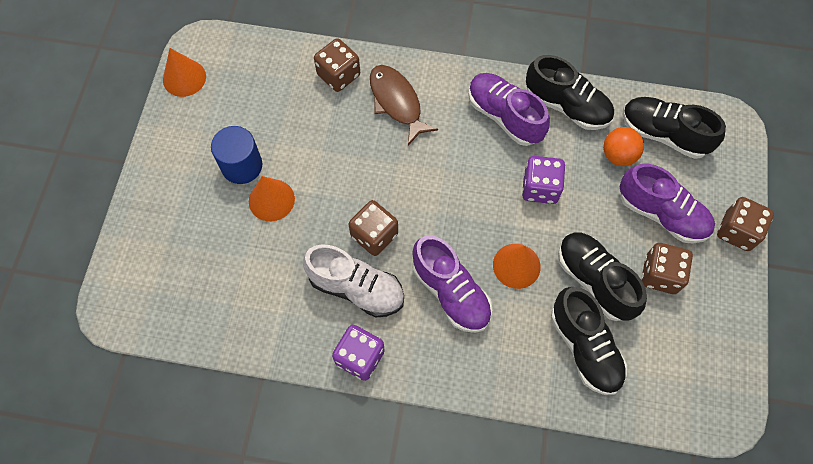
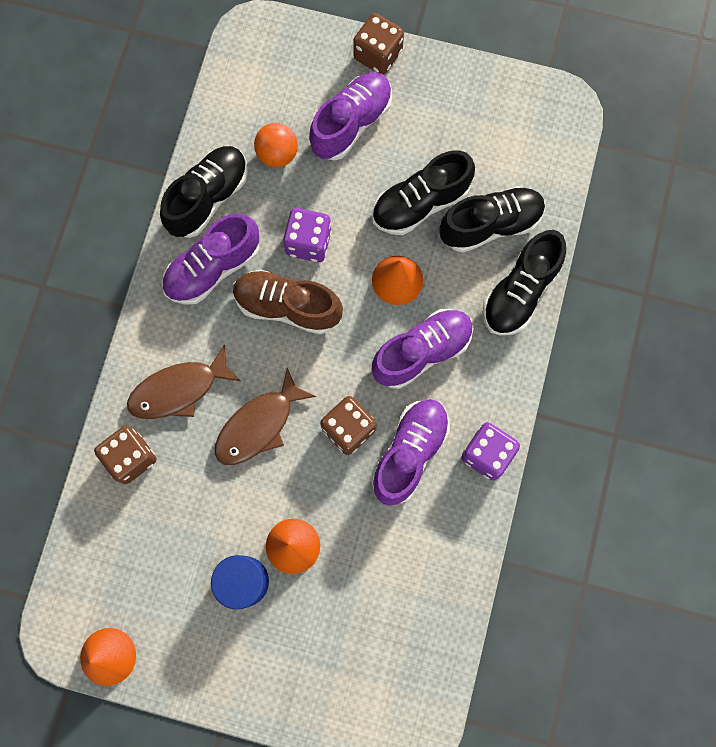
camera: 85 degrees left, 10 degrees up
(356, 288) = (409, 453): white shoe -> purple shoe
(372, 164) = (259, 425): none -> brown fish
(478, 176) = (287, 306): none -> brown shoe
(660, 275) = (419, 138): brown dice -> none
(663, 134) = (257, 103): black shoe -> black shoe (520, 292)

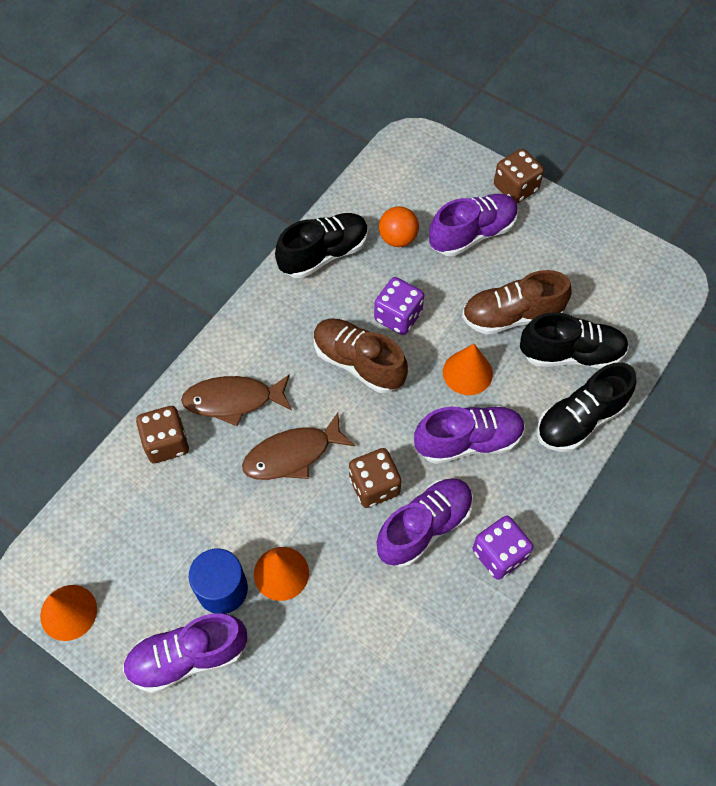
camera: 20 degrees right, 15 degrees down
(213, 268) = (305, 311): purple shoe -> purple shoe (188, 657)
(420, 203) = (511, 316): black shoe -> brown shoe

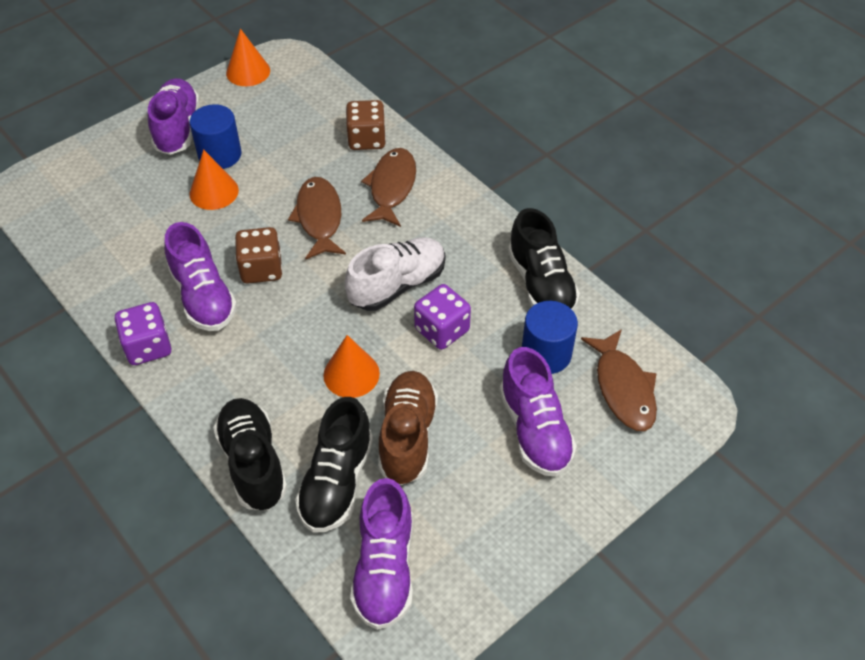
camera: 105 degrees right, 10 degrees down
(358, 363) = (397, 285): brown shoe -> white shoe
(398, 238) = (546, 354): orange ball -> blue cylinder
(413, 184) = (623, 388): none -> brown fish
(468, 441) = (273, 353): purple shoe -> purple shoe (384, 568)
(515, 188) = (596, 498): brown dice -> none

